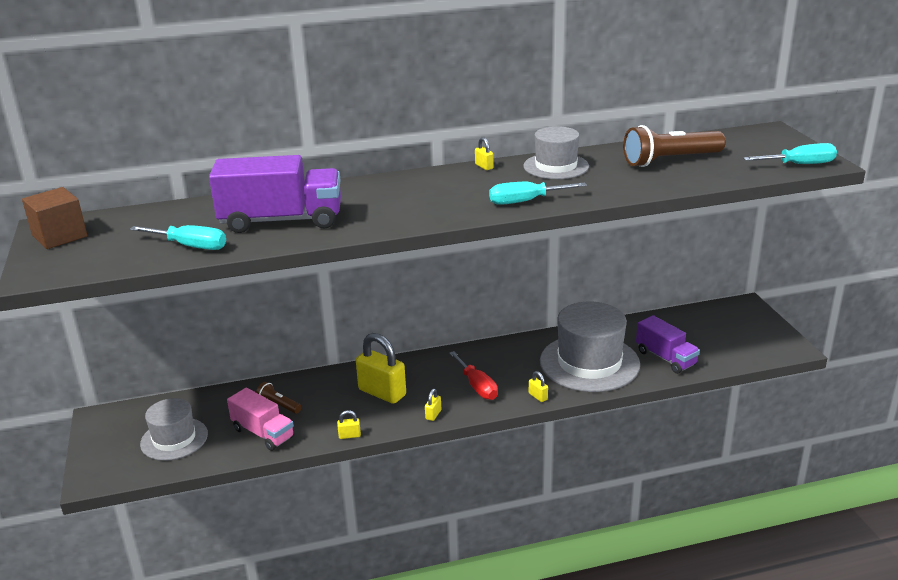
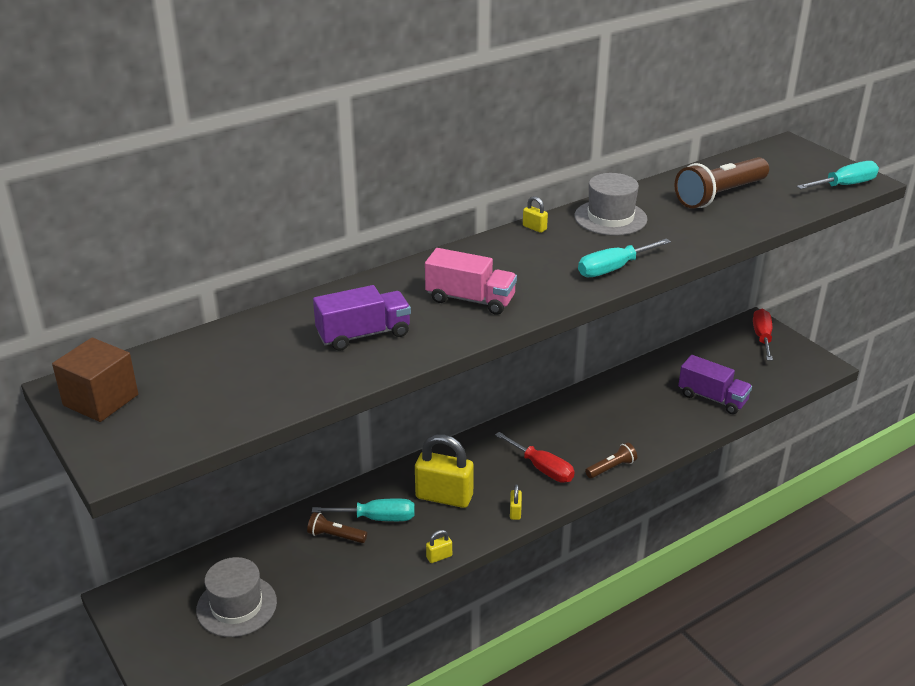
camera: 20 degrees left, 5 degrees up
(190, 246) = (283, 388): turquoise screwdriver -> turquoise screwdriver (377, 518)
(263, 433) = (339, 575): pink truck -> pink truck (470, 299)
(282, 220) = (363, 334): purple truck -> purple truck, size x0.63
(538, 396) = (611, 468): yellow padlock -> brown flashlight
(589, 363) = (641, 418): grey hat -> none
(745, 317) = (762, 337): none -> red screwdriver

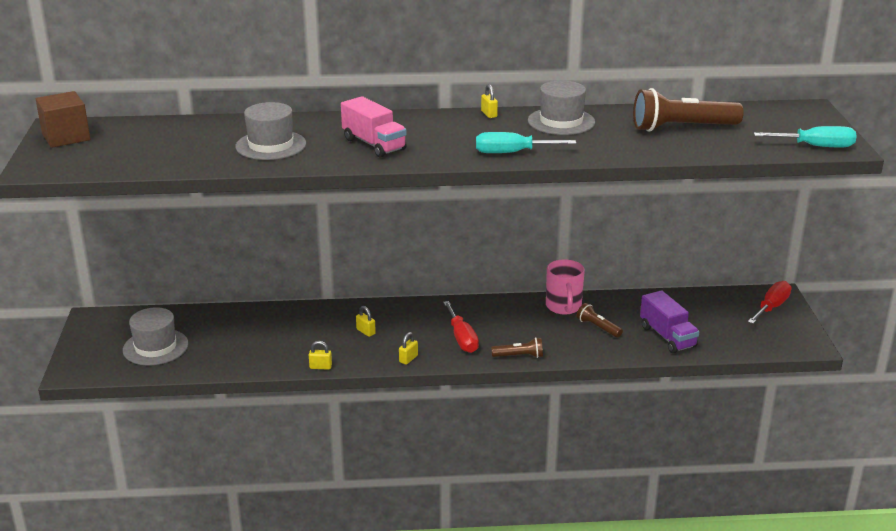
camera: 30 degrees right, 5 degrees down
(335, 536) = (262, 329): brown flashlight -> brown flashlight (598, 327)
(363, 334) = (271, 145): purple truck -> grey hat
(377, 518) = (303, 329): turquoise screwdriver -> none
(444, 497) = (366, 332): yellow padlock -> yellow padlock, size x0.42
(598, 399) = (563, 307): none -> pink mug

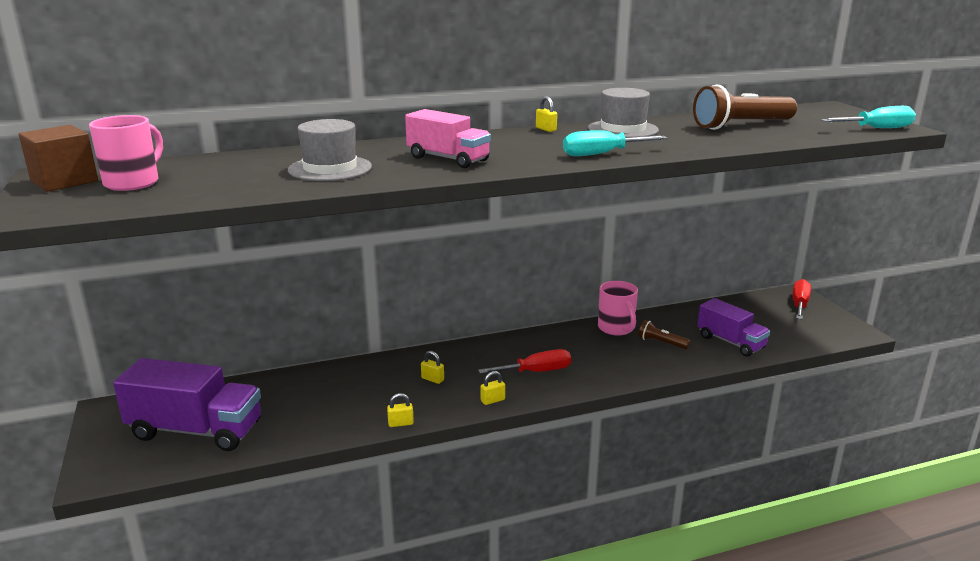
camera: 15 degrees left, 5 degrees down
(115, 144) = (133, 182): none -> pink mug
(155, 347) = (196, 430): grey hat -> purple truck
(408, 359) = (492, 400): yellow padlock -> yellow padlock turned 45 degrees clockwise
(462, 338) = (536, 371): red screwdriver -> red screwdriver turned 75 degrees counterclockwise
(519, 356) = (604, 380): brown flashlight -> none

